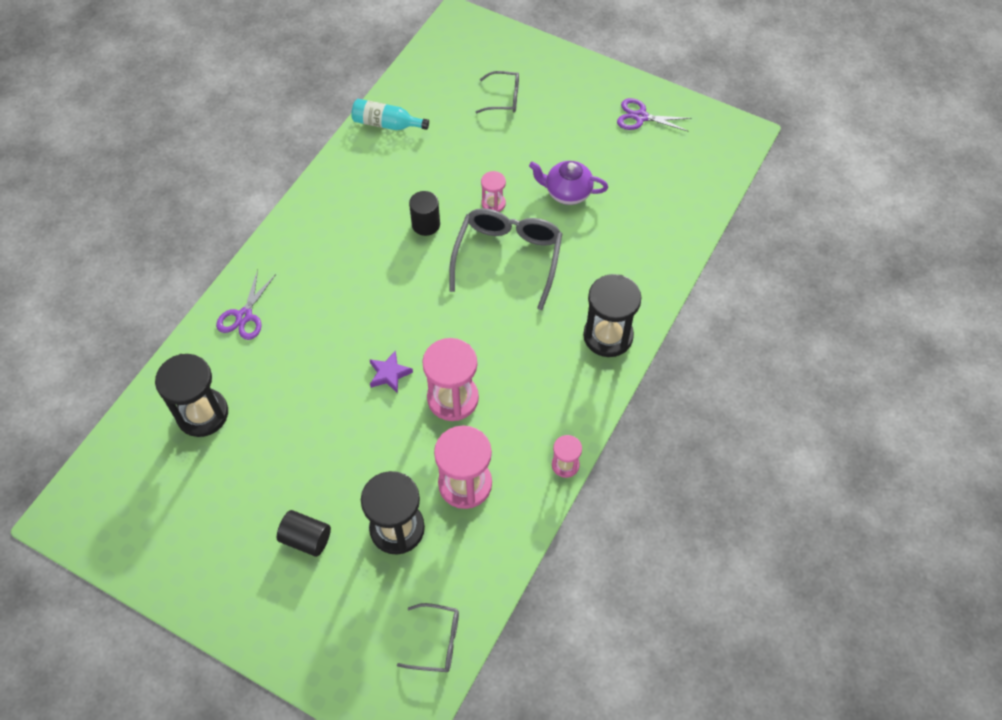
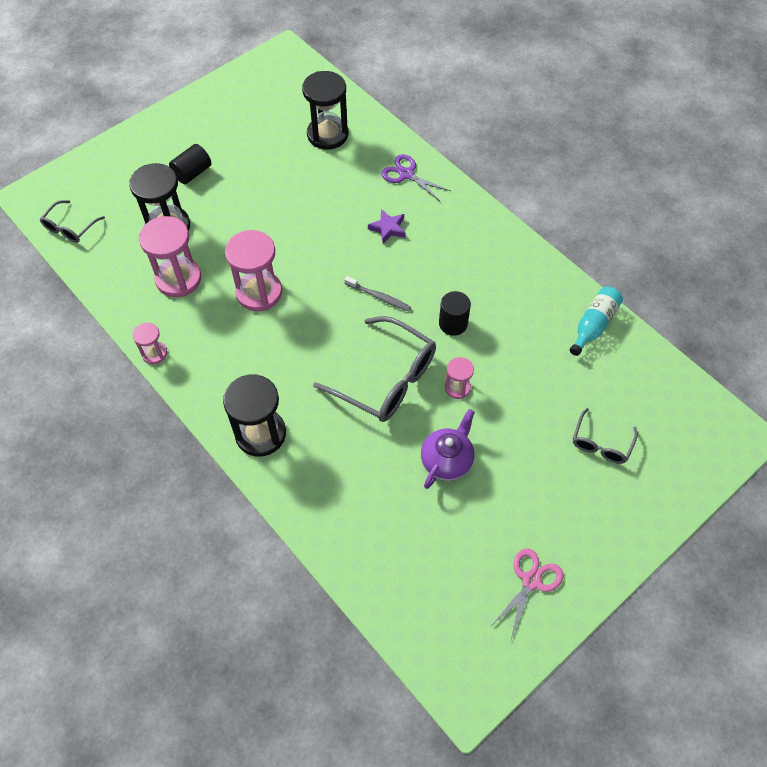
camera: 110 degrees right, 0 degrees up
(389, 374) = (304, 255): purple star -> purple star (388, 228)
(418, 291) = (379, 297): none -> grey toothbrush
(640, 117) = (531, 581): purple scissors -> pink scissors

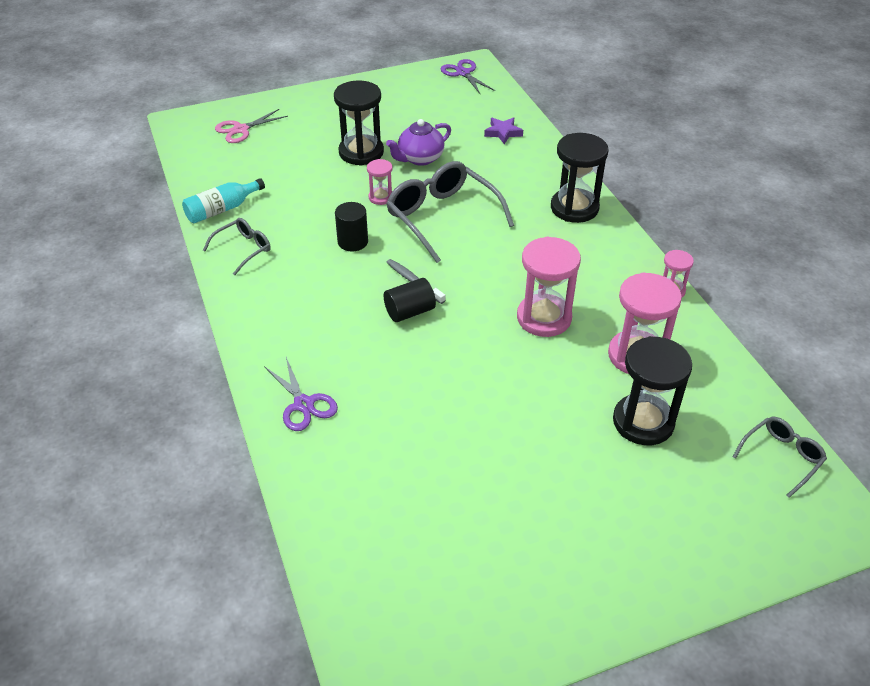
camera: 160 degrees left, 15 degrees down
(192, 173) = (598, 492): black cylinder -> black cylinder (409, 312)
(327, 134) = (379, 496): black hourglass -> black hourglass (361, 152)
(388, 228) = (365, 345): purple star -> purple star (503, 133)
(471, 664) = (463, 73): none -> purple scissors
(531, 581) = (399, 93): pink scissors -> pink scissors (241, 129)
(601, 444) = (289, 140): grey glasses -> grey glasses (243, 249)

